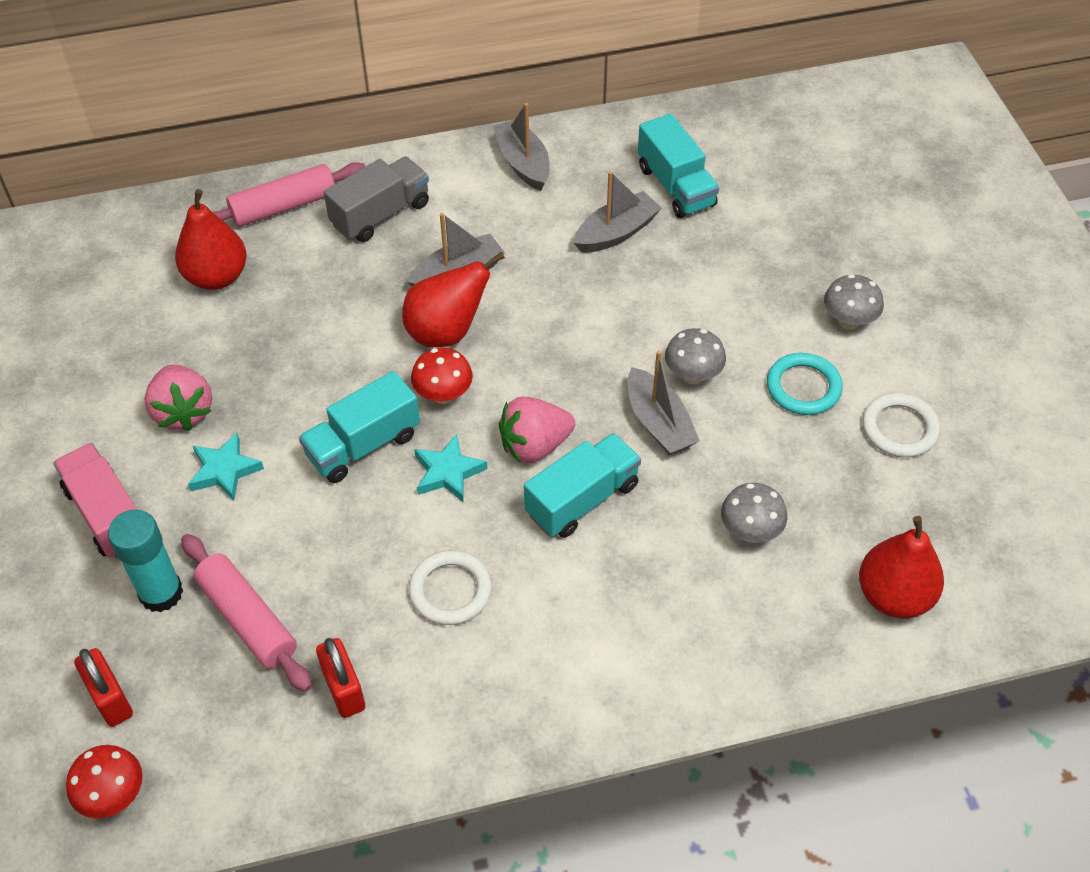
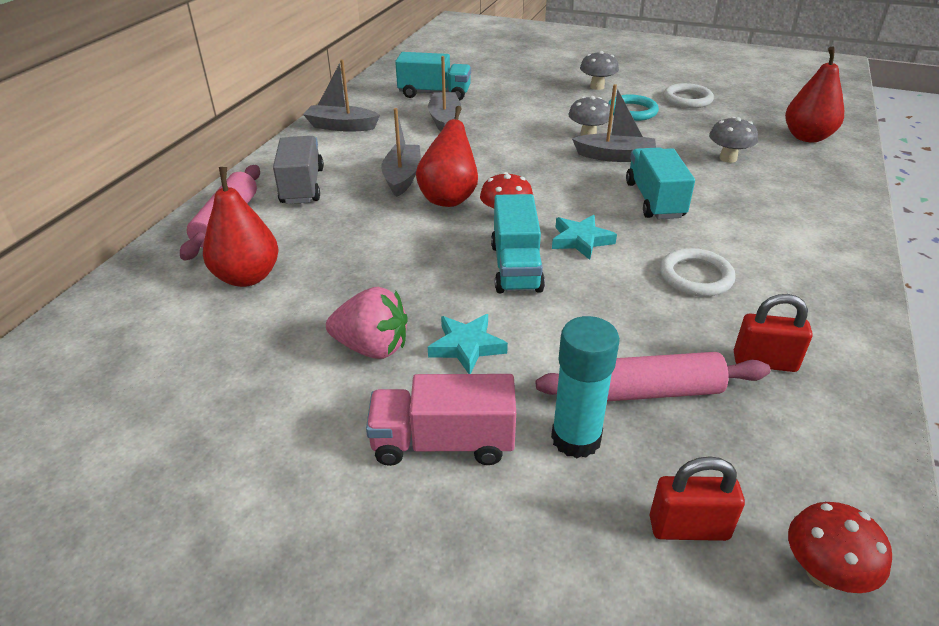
camera: 55 degrees left, 15 degrees down
(534, 445) = (590, 201): pink strawberry -> none

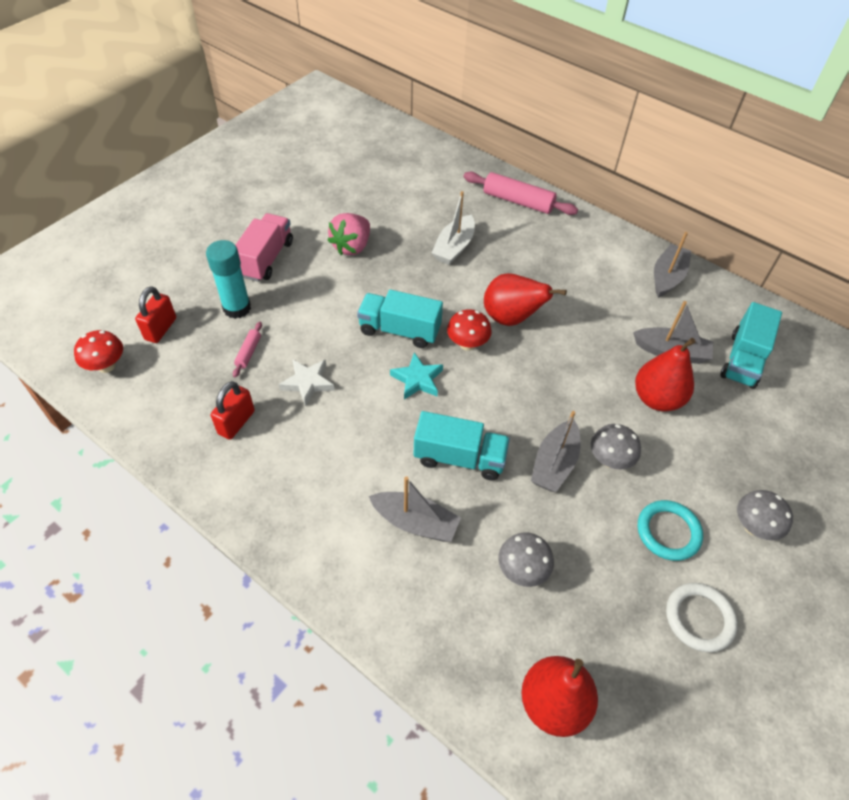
camera: 105 degrees right, 15 degrees up
(247, 277) = (446, 206): red pear -> red pear (657, 399)
(302, 186) = (558, 241): grey truck -> none
(340, 254) = (454, 247): none -> white boat
(402, 177) = (555, 298): grey boat -> grey boat (415, 522)
(466, 347) = (331, 285): turquoise star -> none
(650, 391) = (248, 352): pink rolling pin -> pink rolling pin, size x0.50
(653, 319) = (308, 383): none -> white star
(696, 276) = (339, 431): white ring -> none

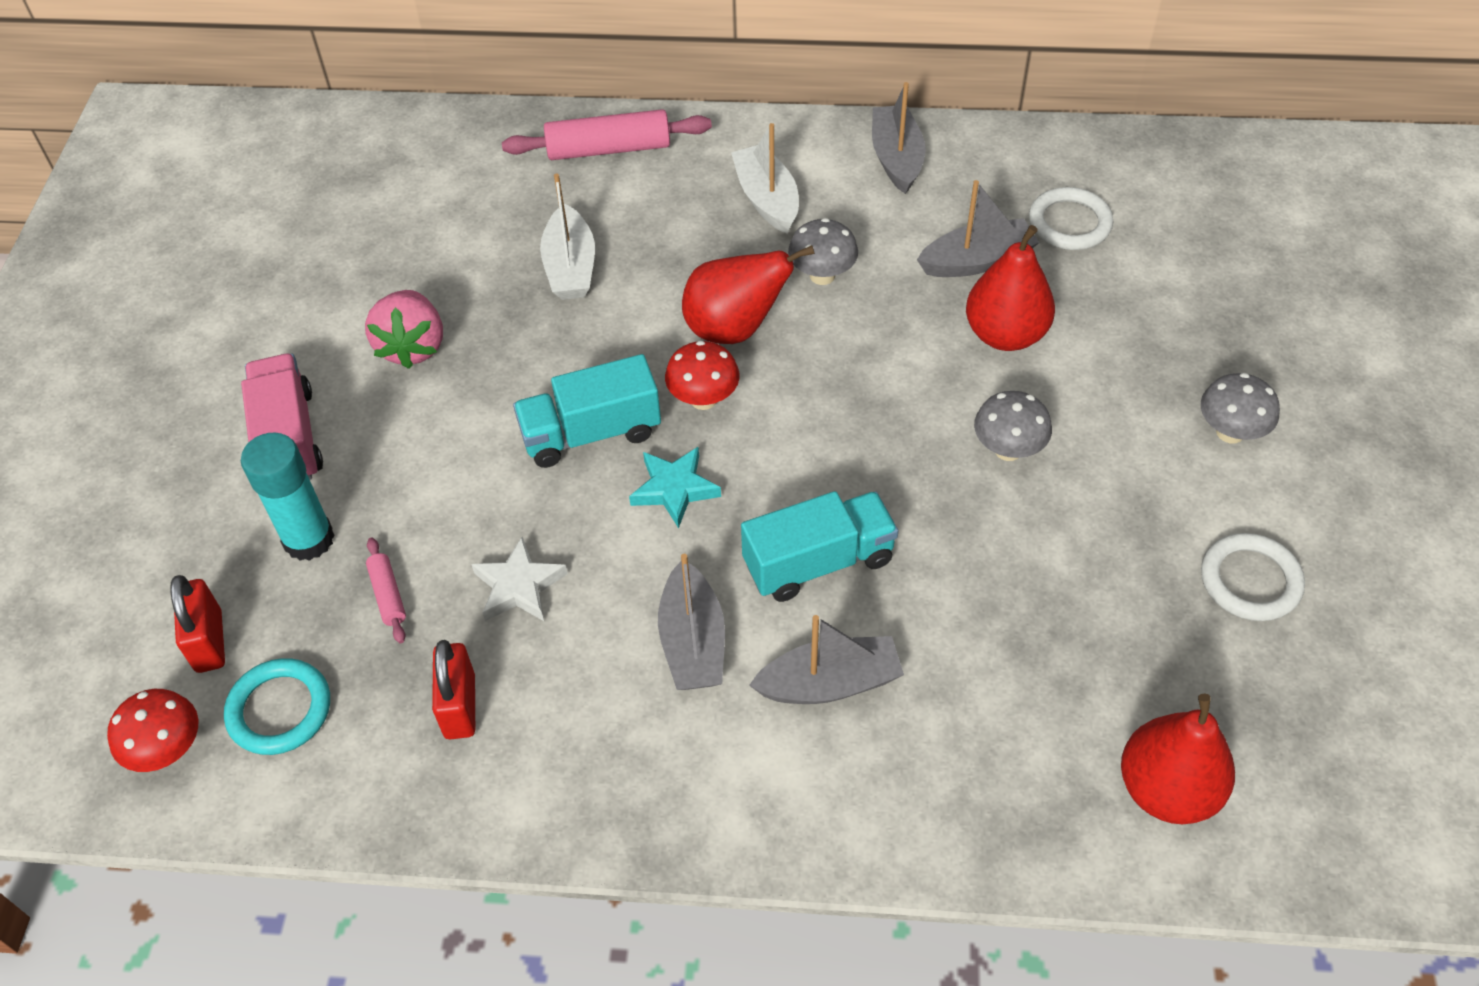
camera: 30 degrees left, 0 degrees up
(522, 570) = (1010, 656): grey mushroom -> grey mushroom (822, 275)
(554, 464) = (945, 496): grey boat -> grey boat (693, 642)
(579, 263) = (767, 199): none -> white boat
(668, 532) = (1142, 498): turquoise ring -> turquoise ring (279, 710)
(743, 360) = (1069, 223): turquoise truck -> white ring

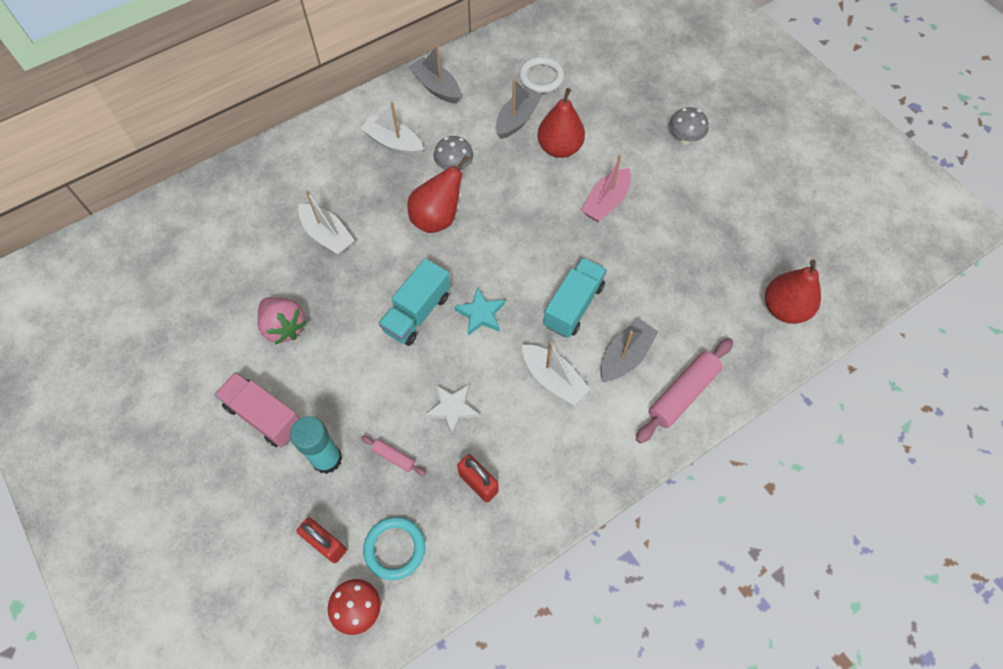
camera: 40 degrees left, 10 degrees up
(609, 149) = (288, 161): pink rolling pin -> pink rolling pin (683, 393)
(693, 642) = (553, 379): grey boat -> white boat
(703, 399) = (454, 262): red mushroom -> none
(1008, 449) = (606, 202): grey mushroom -> pink boat
(1250, 581) = (743, 200): white ring -> none

